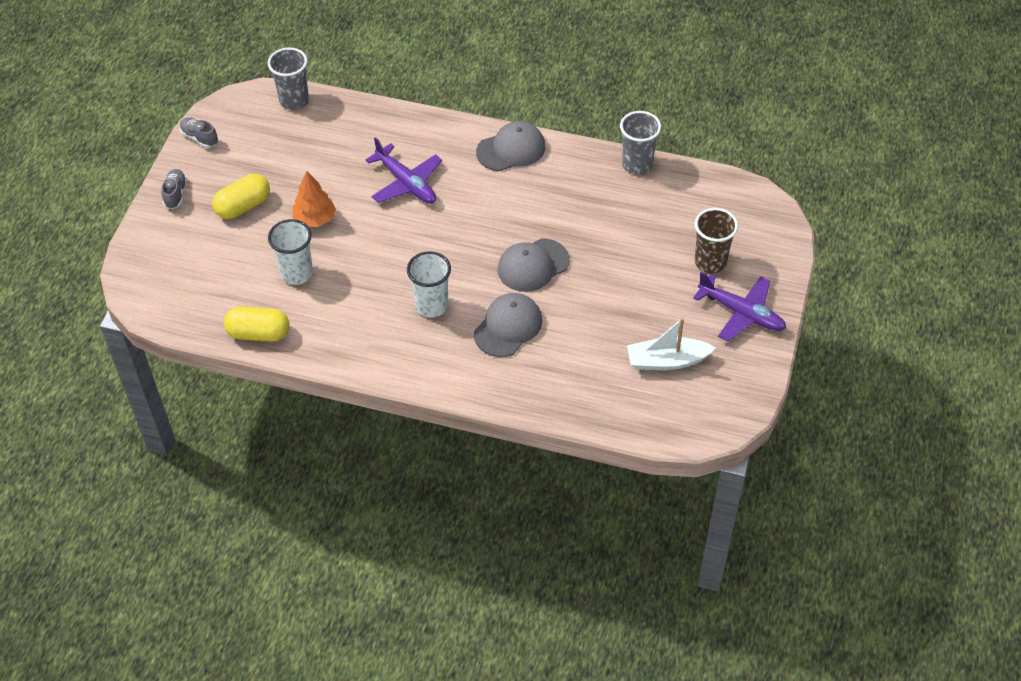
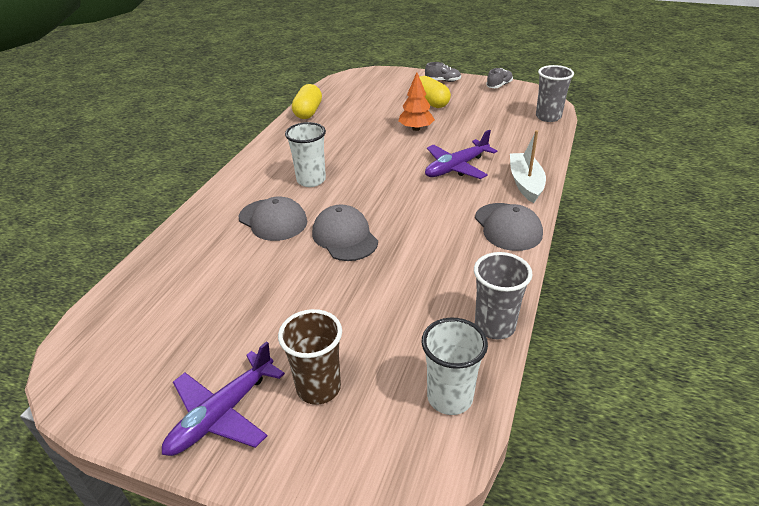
camera: 95 degrees right, 15 degrees down
(297, 273) = (361, 123): white cup -> white cup (450, 397)
(667, 361) = (181, 330): white boat -> white boat (525, 183)

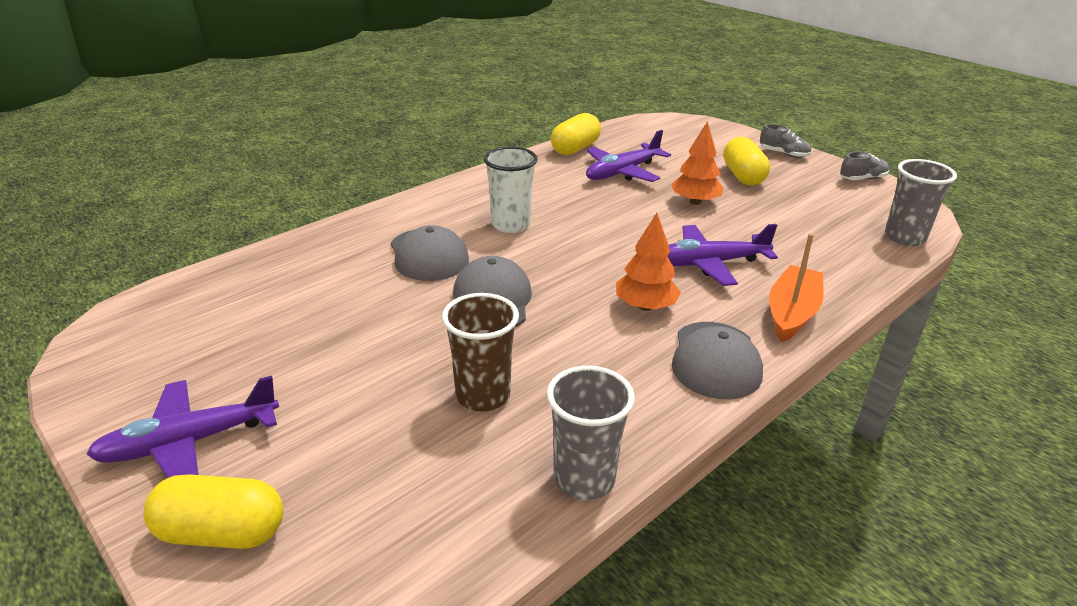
camera: 25 degrees right, 5 degrees down
(305, 459) = (221, 533): none -> yellow capsule
(318, 388) = (308, 459): brown cup -> brown cup (483, 396)
(354, 121) = (623, 172): none -> purple plane
(442, 207) = (645, 306): none -> orange tree
(450, 397) = (446, 542): white cup -> none
(525, 183) = (792, 313): white boat -> orange boat

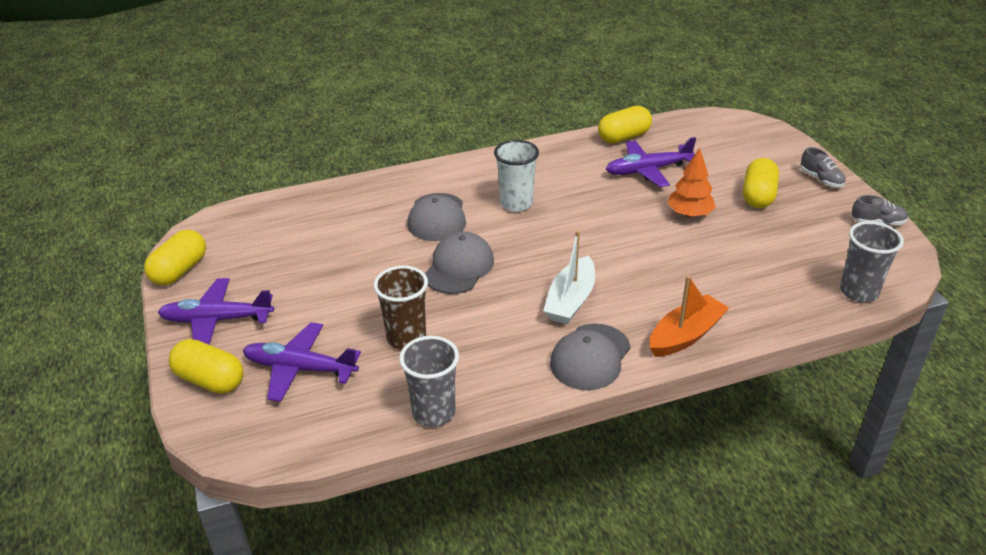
camera: 25 degrees right, 5 degrees up
(93, 390) = (179, 271): none -> yellow capsule
(645, 306) = (570, 300): orange tree -> white boat
(709, 263) = (653, 275): purple plane -> purple plane (300, 369)

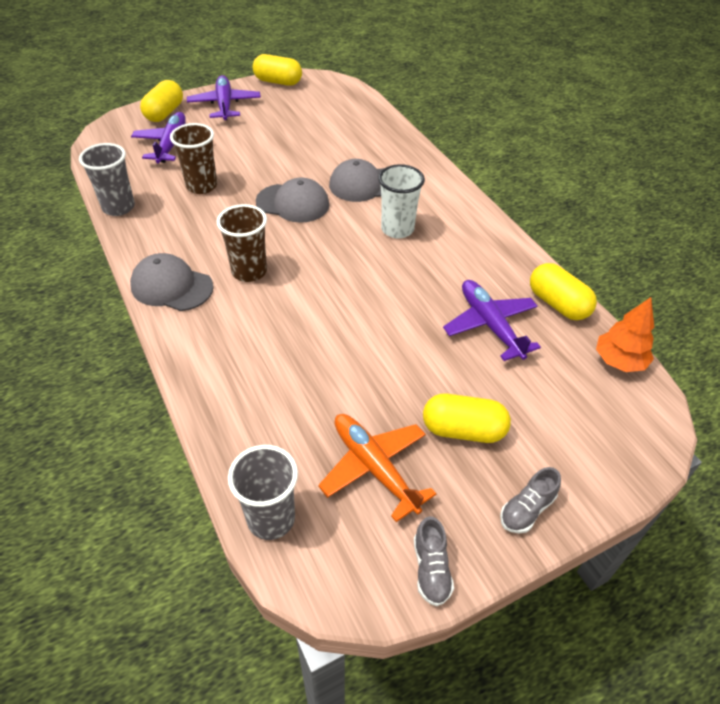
camera: 80 degrees right, 10 degrees up
(570, 300) = (249, 271): white boat -> brown cup
(685, 335) = (197, 351): orange boat -> none
(689, 214) = (407, 360): orange tree -> orange tree (619, 361)
(801, 239) = (375, 468): none -> orange plane

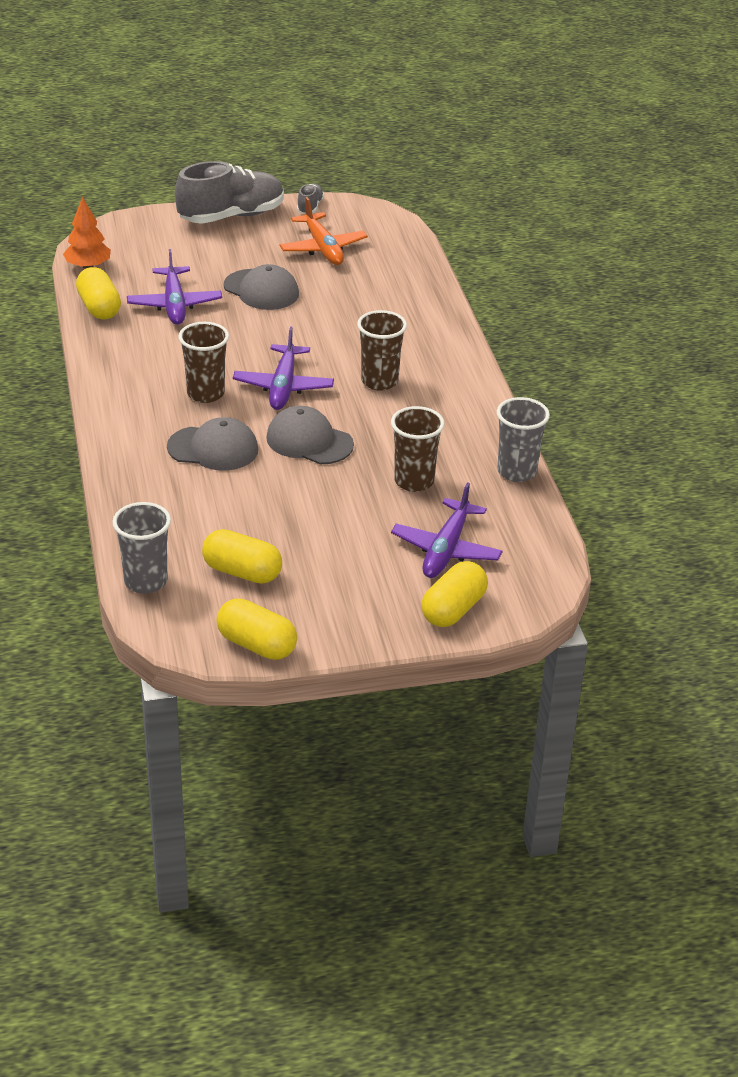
camera: 165 degrees left, 10 degrees down
(172, 286) = (459, 382): grey cap -> grey cap (261, 290)
(225, 105) = (357, 609): purple plane -> purple plane (283, 386)
(271, 519) = (403, 240): grey cup -> grey cup (145, 581)
(397, 229) = (205, 393): white cup -> brown cup
(463, 430) = (246, 254): yellow capsule -> yellow capsule (242, 572)
(526, 509) = (231, 216): grey shoe -> grey shoe, size x2.20

